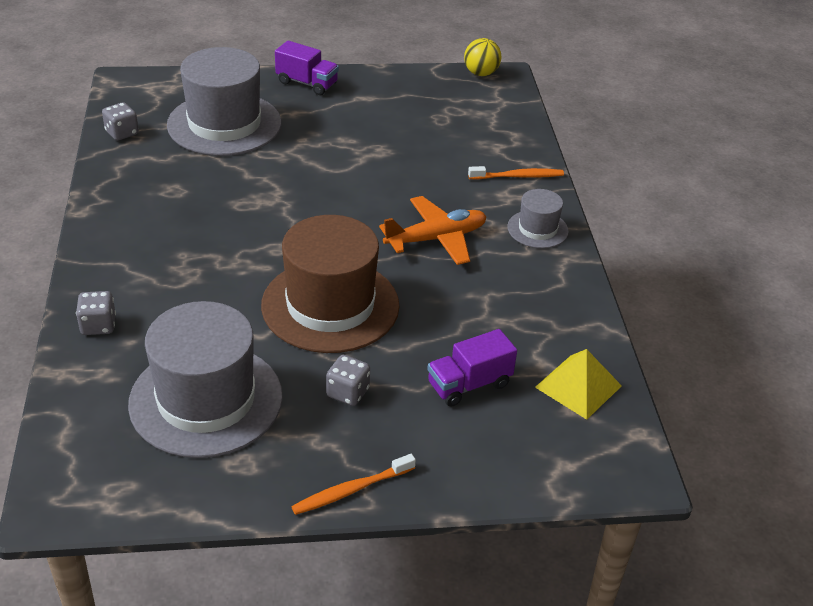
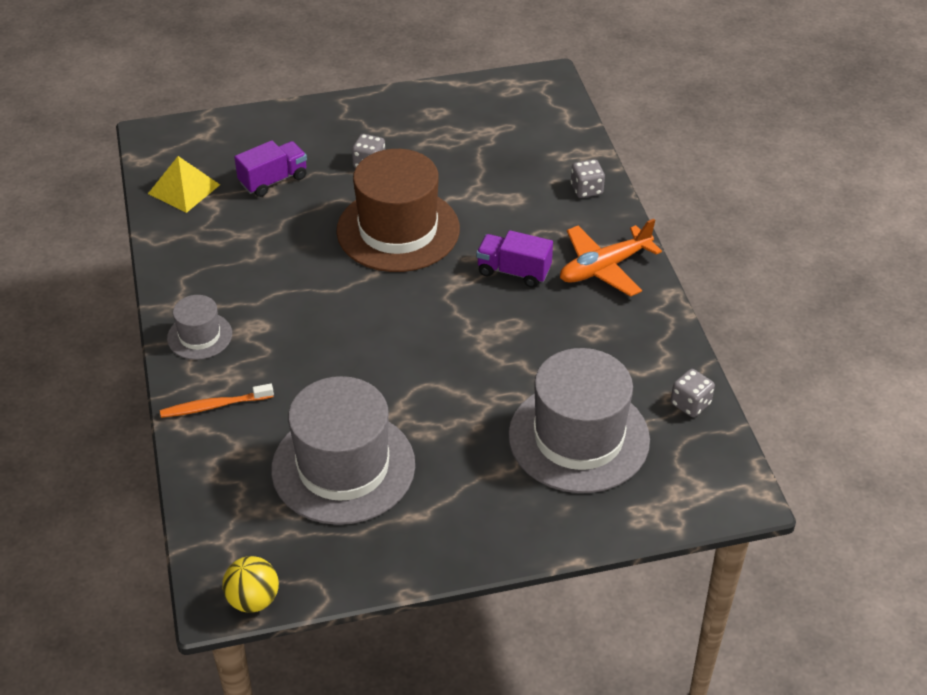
camera: 175 degrees right, 5 degrees up
(206, 400) = (475, 147): grey hat -> grey hat (343, 467)
(307, 83) = (499, 533): purple truck -> purple truck (513, 271)
(351, 490) = (355, 106): orange toothbrush -> none
(436, 239) = (306, 310): orange plane -> orange plane (604, 268)

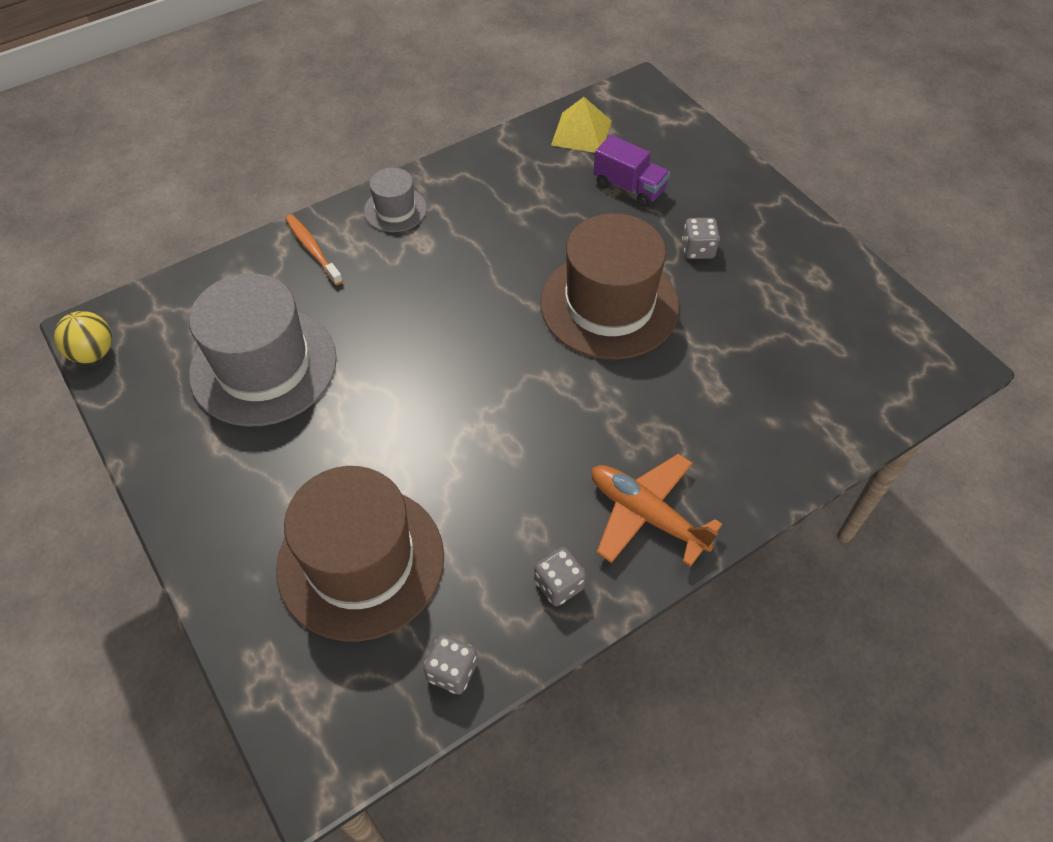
camera: 70 degrees right, 10 degrees up
(513, 271) = (596, 425): purple truck -> none
(578, 437) = (361, 561): grey hat -> brown hat
(586, 189) = (775, 459): grey dice -> grey dice (559, 585)

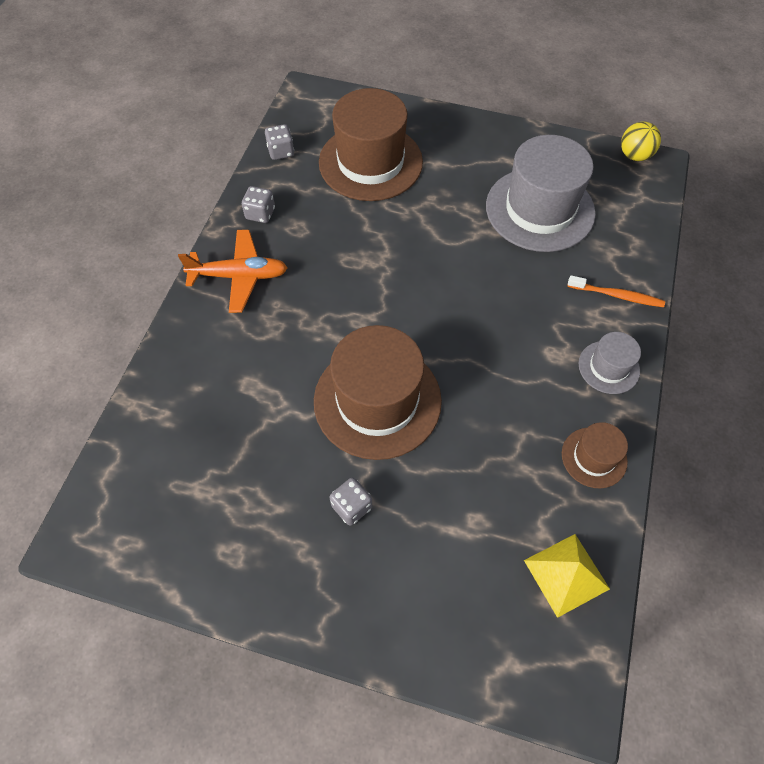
camera: 140 degrees right, 5 degrees up
(484, 170) = (594, 457): none -> brown hat
(629, 187) = (463, 535): purple truck -> none

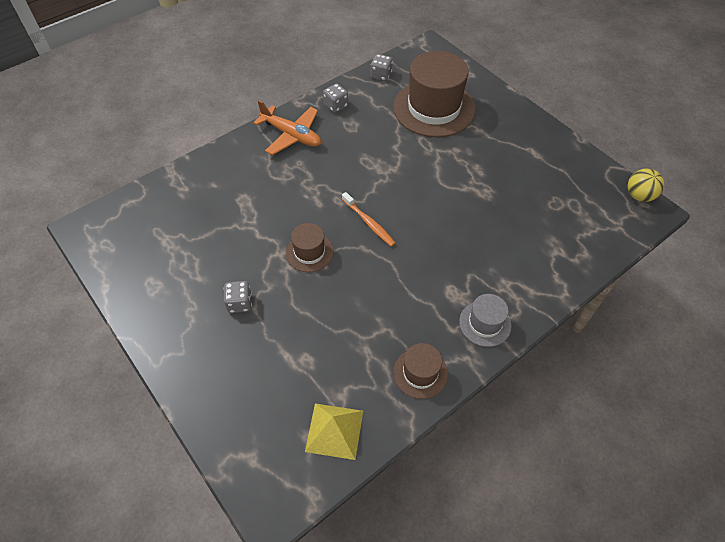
camera: 35 degrees right, 5 degrees down
(377, 400) = (309, 252): brown hat -> brown hat, size x0.49
(540, 209) = (528, 195): grey hat -> none
(617, 295) = (535, 281): orange toothbrush -> orange toothbrush (369, 223)

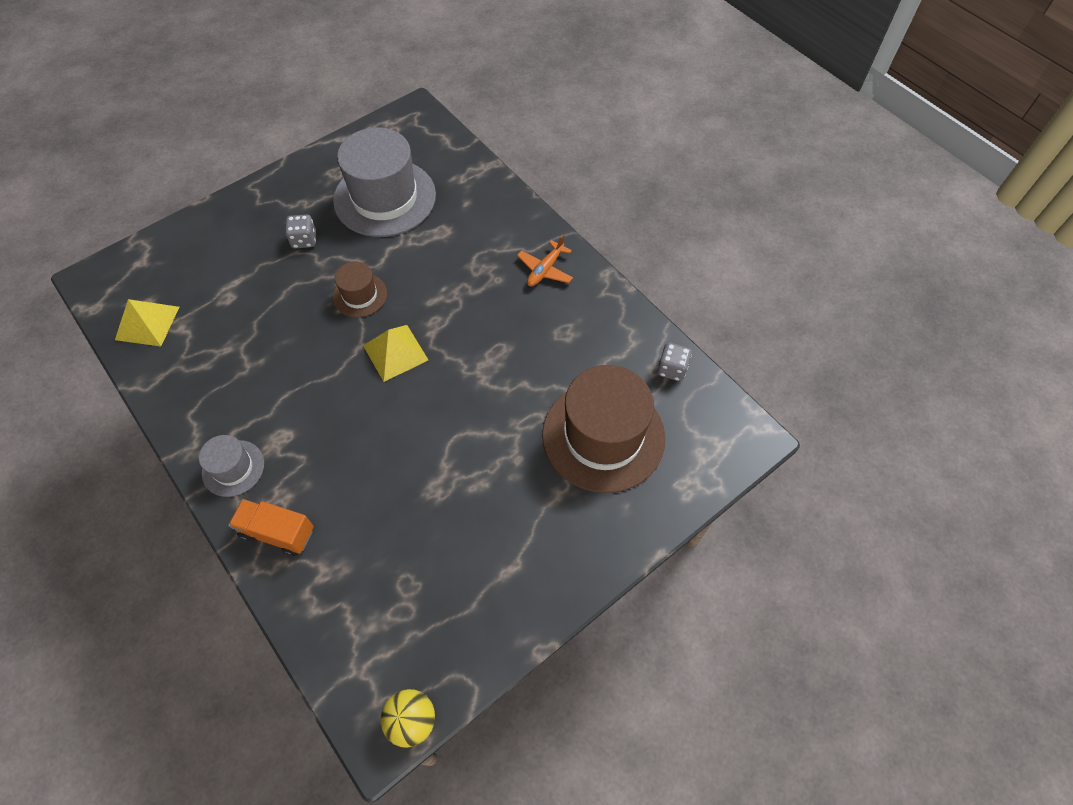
camera: 90 degrees right, 5 degrees up
(196, 243) = (385, 198): none -> grey hat
(291, 135) = (545, 269): orange plane -> orange plane, size x0.65
(336, 106) = (602, 315): grey dice -> none
(369, 223) = (395, 352): orange toothbrush -> yellow pyramid
(420, 373) = (188, 398): brown hat -> none
(533, 284) = (277, 532): none -> orange truck

